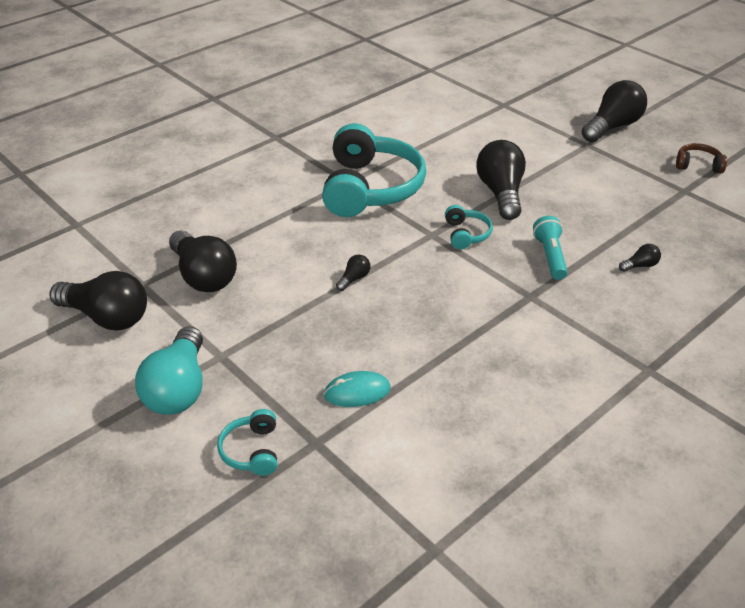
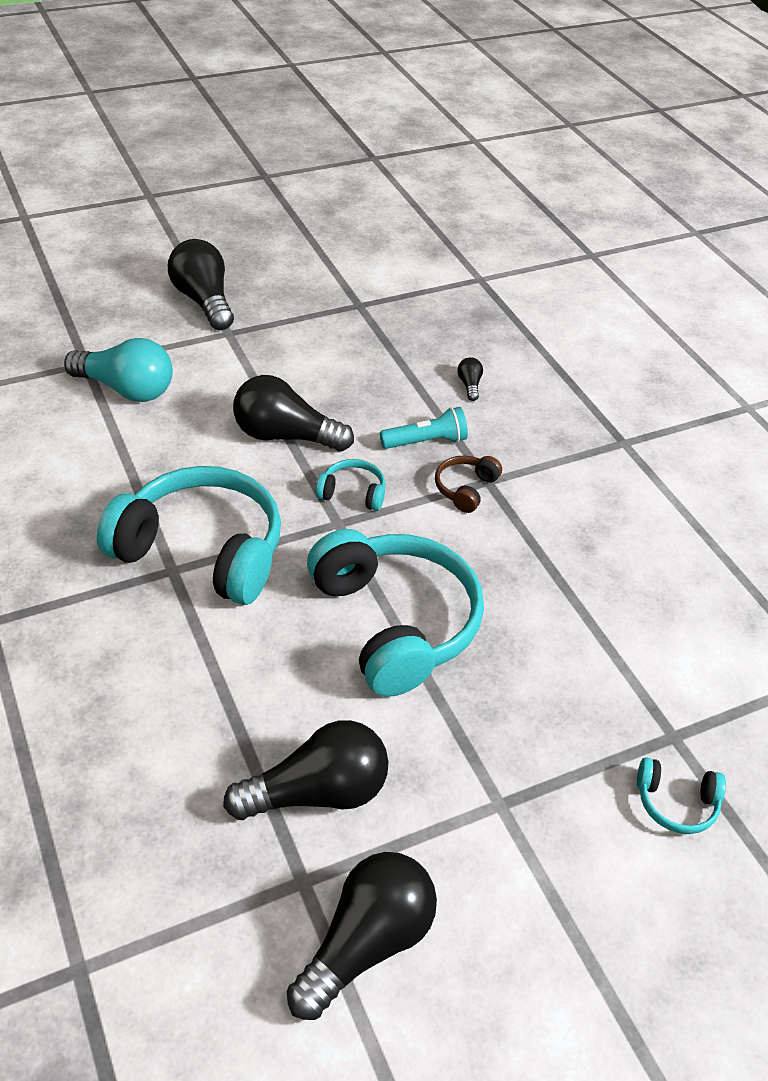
camera: 75 degrees left, 5 degrees up
(178, 388) = (550, 866): turquoise light bulb -> turquoise light bulb (126, 389)
(354, 279) = (395, 623): black light bulb -> turquoise headphones
(357, 392) = (601, 676): turquoise mouse -> none
(550, 256) = (426, 441): turquoise flashlight -> turquoise flashlight turned 150 degrees clockwise
(698, 165) = (319, 277): brown headphones -> brown headphones (465, 489)

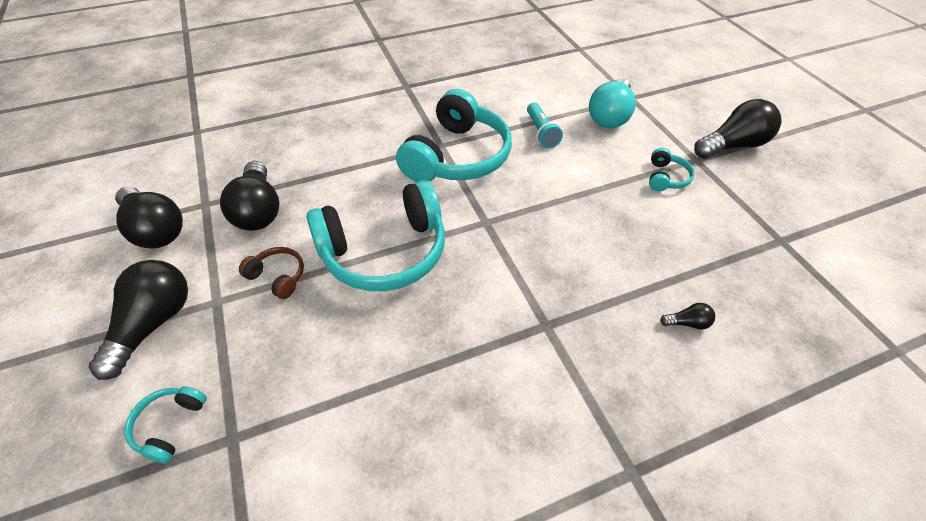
camera: 95 degrees right, 5 degrees up
(285, 436) = (578, 193): black light bulb -> black light bulb (153, 324)
(353, 493) = (519, 231): turquoise headphones -> turquoise headphones (666, 178)
(426, 441) = (592, 282): turquoise flashlight -> turquoise flashlight (541, 132)
(465, 489) = (533, 307): brown headphones -> brown headphones (278, 277)

